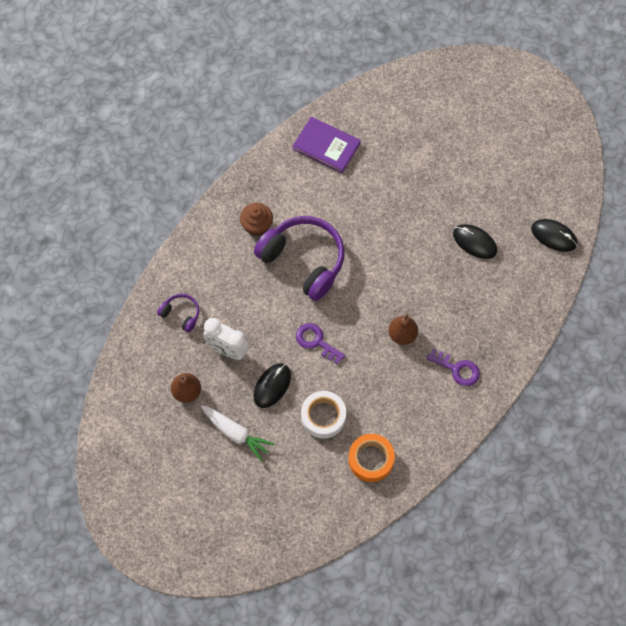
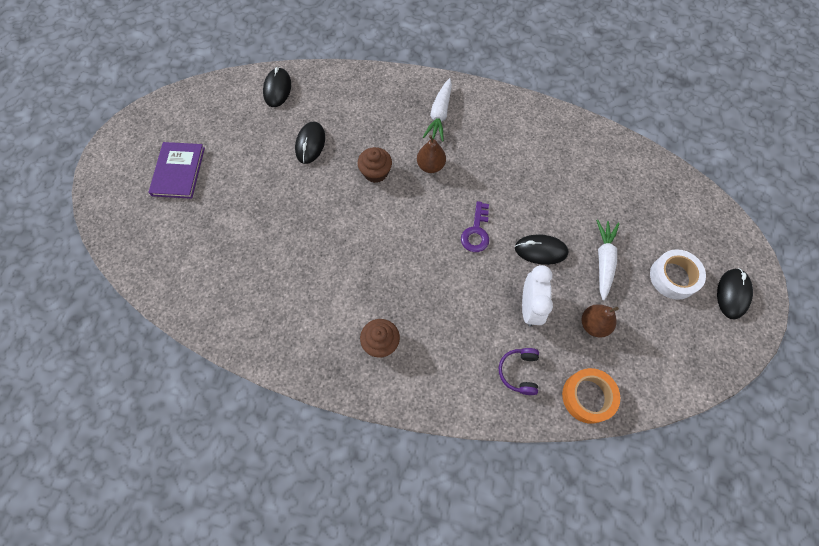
camera: 115 degrees left, 0 degrees up
(151, 524) = (732, 294): none -> black mouse
(303, 261) = (398, 279): purple headphones -> none
(323, 416) = (542, 196): white tape -> white tape (673, 277)
(326, 146) = (254, 315): purple book -> purple book (178, 171)
(371, 459) = (556, 146): orange tape -> orange tape (588, 397)
(417, 285) = (375, 172): none -> brown cupcake
(457, 369) = (439, 115): purple key -> white carrot

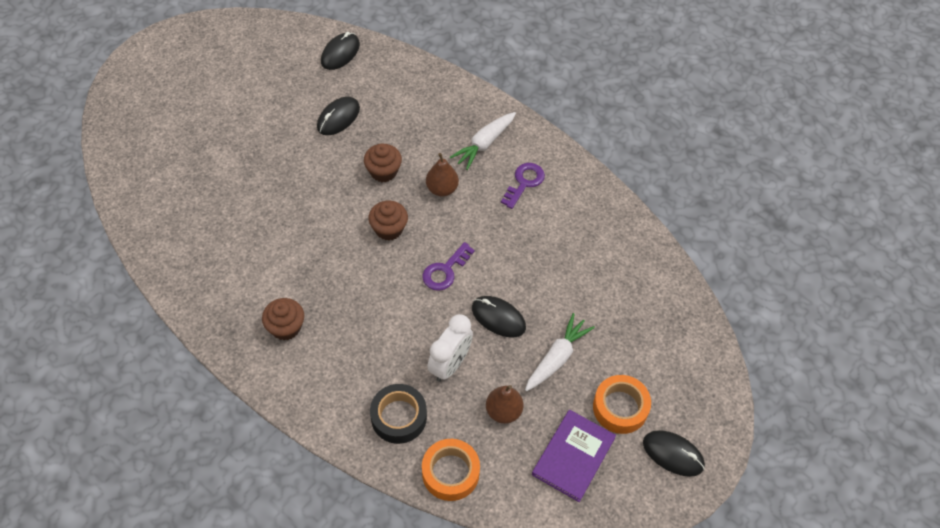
camera: 25 degrees right, 10 degrees down
(178, 171) = (201, 91): purple book -> purple book (573, 456)
(410, 218) = (389, 229): none -> brown cupcake
(489, 132) = (524, 182): none -> purple key
(519, 372) = (399, 417): purple headphones -> black tape
(673, 277) = (620, 408): white tape -> orange tape
(732, 294) = (673, 454): black mouse -> black mouse turned 75 degrees clockwise

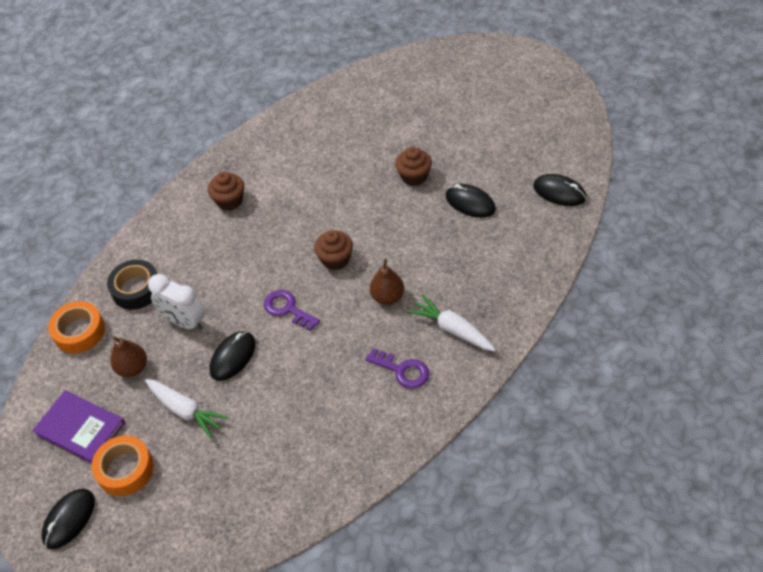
camera: 95 degrees right, 5 degrees down
(383, 171) = (405, 247): brown cupcake -> brown cupcake (414, 176)

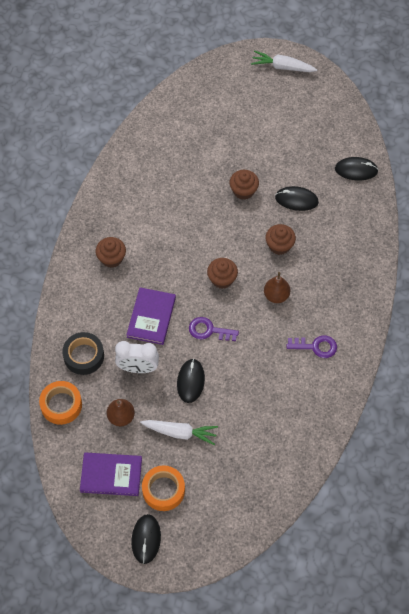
camera: 30 degrees left, 10 degrees up
(233, 273) = (151, 317): none -> purple book
(422, 245) = (279, 245): none -> brown cupcake
(452, 329) = (334, 304): white carrot -> white carrot (282, 67)

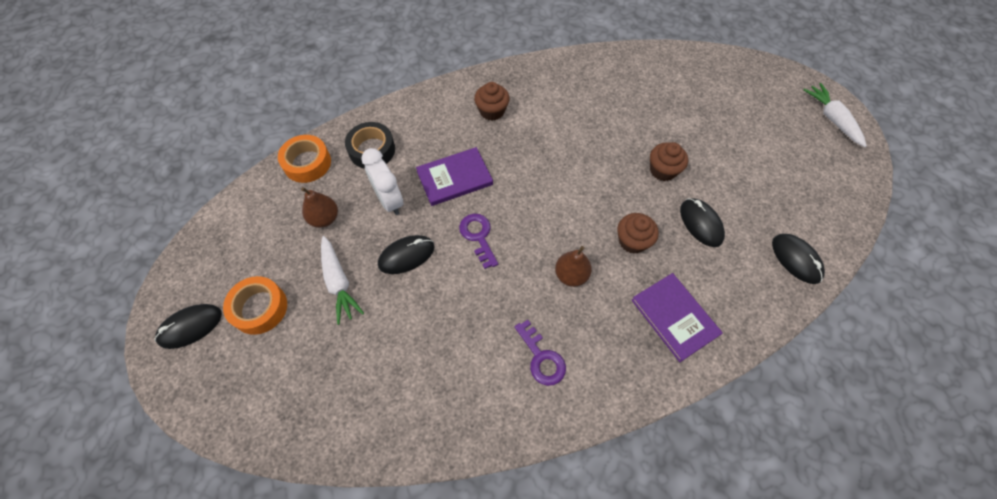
camera: 55 degrees right, 0 degrees up
(111, 475) = (252, 249): purple book -> purple book (674, 317)
(222, 279) = (547, 212): brown cupcake -> none

